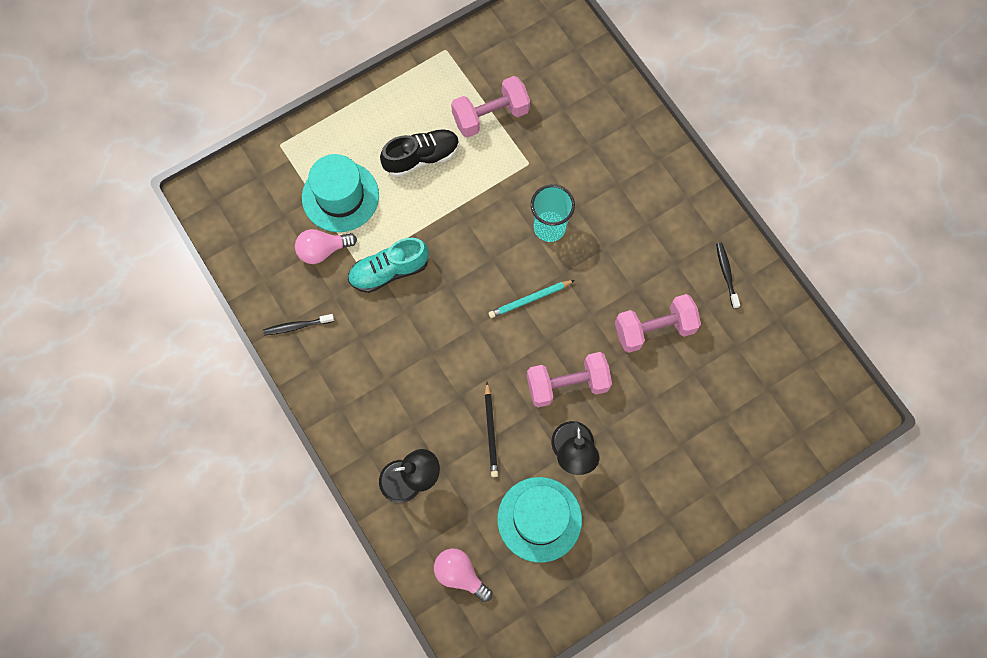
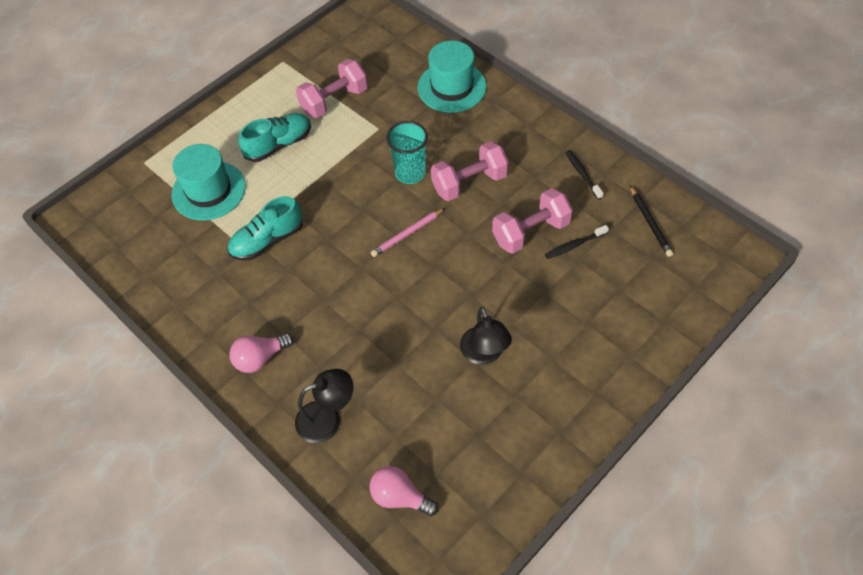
camera: 10 degrees left, 15 degrees down
(297, 326) = (185, 306): black toothbrush -> black toothbrush (574, 245)
(323, 250) = (200, 237): pink light bulb -> pink light bulb (260, 358)
(421, 157) = (279, 145): black shoe -> turquoise shoe
(491, 431) = (398, 355): black pencil -> black pencil (650, 223)
(530, 299) = (407, 234): turquoise pencil -> pink pencil
(539, 519) = (468, 423): turquoise hat -> turquoise hat (452, 87)
(567, 384) = (462, 296): pink dumbbell -> pink dumbbell (469, 183)

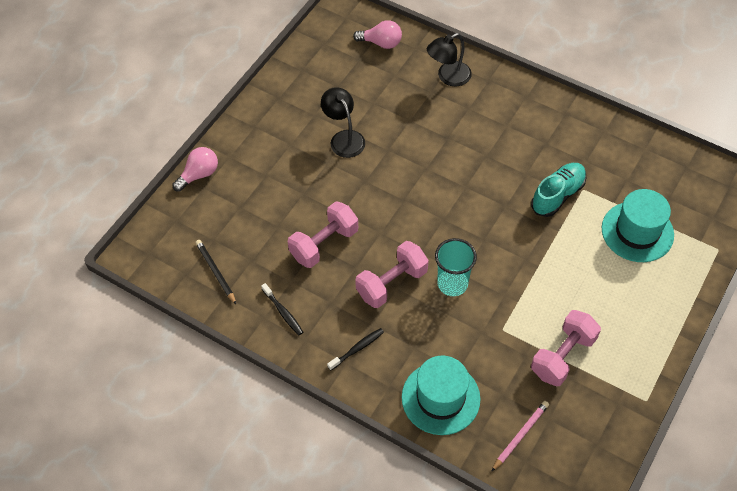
camera: 165 degrees right, 0 degrees up
(260, 358) = (516, 106): pink light bulb -> pink light bulb (199, 175)
(279, 145) = (596, 292): turquoise shoe -> none
(407, 234) = (435, 222): pink pencil -> pink pencil (520, 435)
(574, 245) = (283, 239): black toothbrush -> black toothbrush (357, 349)

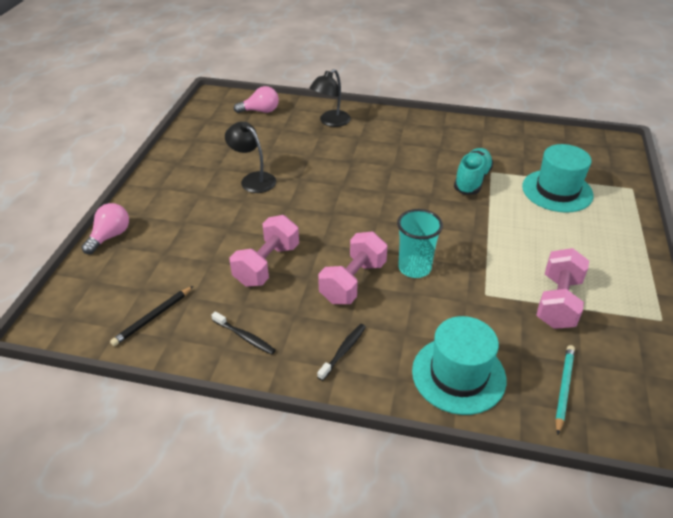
camera: 20 degrees left, 15 degrees down
(215, 272) = (153, 317): black pencil -> black pencil turned 90 degrees counterclockwise
(520, 435) = (563, 388): pink pencil -> turquoise pencil

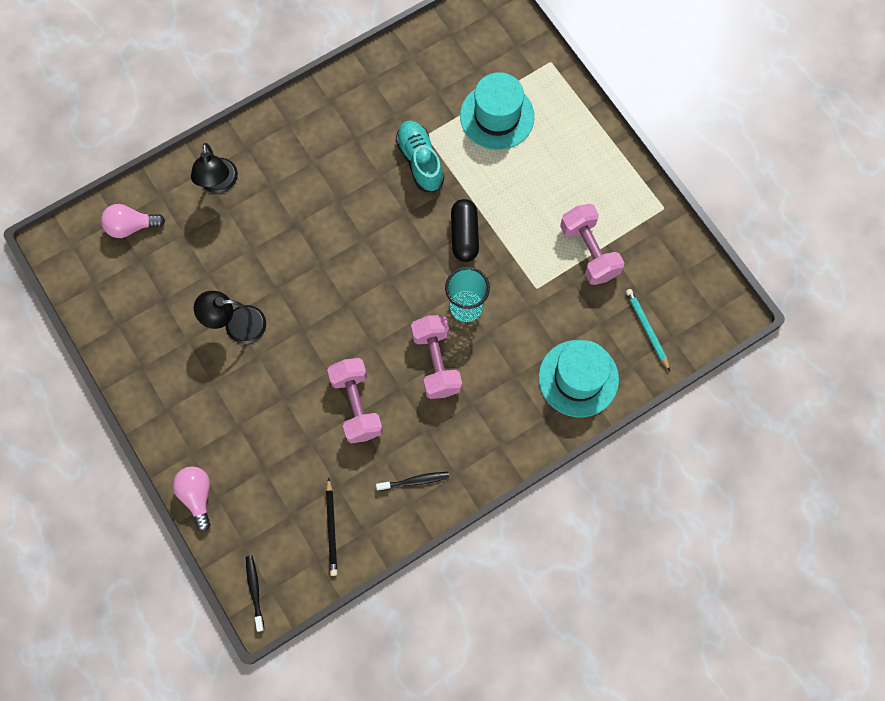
camera: 45 degrees left, 30 degrees up
(260, 111) = (131, 226): pink light bulb -> pink light bulb turned 135 degrees counterclockwise
(343, 351) = (491, 429): black toothbrush -> black toothbrush (255, 591)
(460, 231) = (464, 235): none -> black capsule

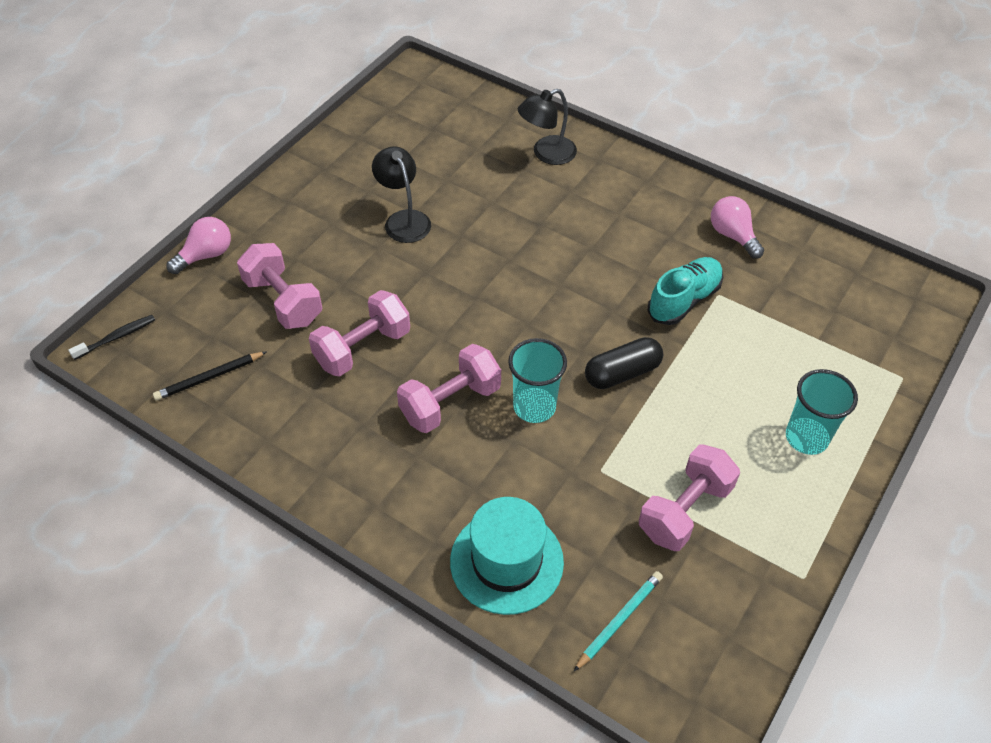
camera: 65 degrees right, 20 degrees down
(131, 226) = (463, 112): pink light bulb -> pink light bulb (732, 236)
(279, 449) = (283, 301): none -> pink dumbbell
(415, 481) = (295, 434): black toothbrush -> none
(497, 116) = (791, 350): turquoise hat -> none
(569, 148) = (806, 438): none -> turquoise cup

